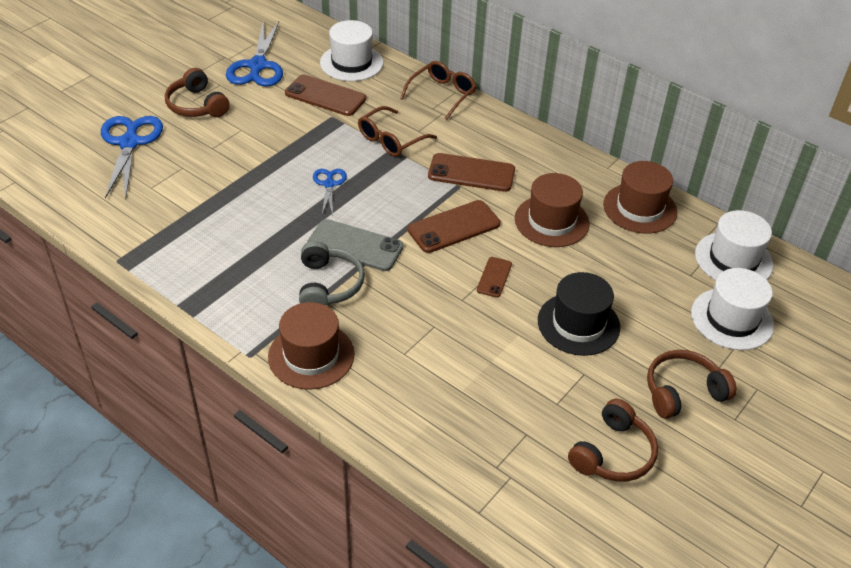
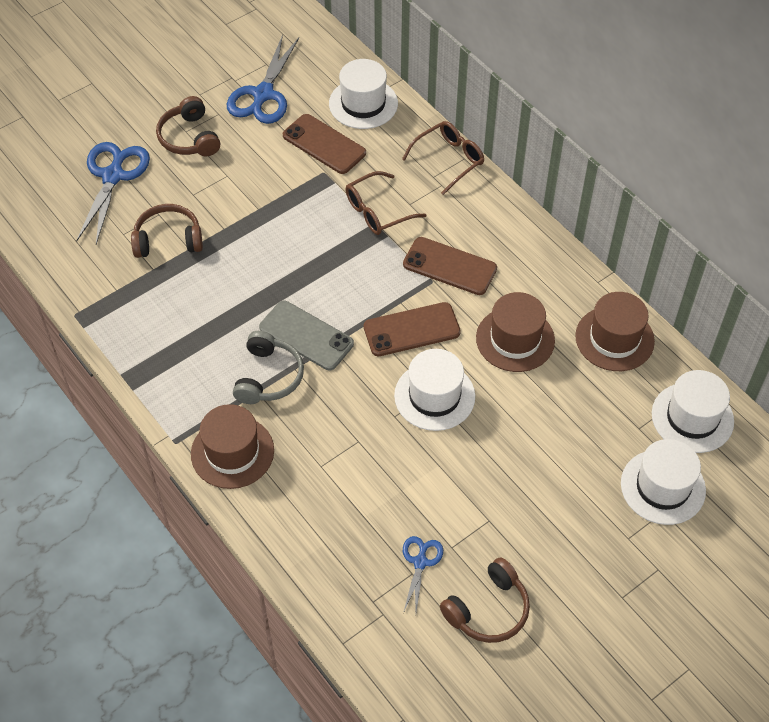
camera: 15 degrees right, 10 degrees up
(329, 184) = (299, 257): blue scissors -> blue scissors (420, 562)
(494, 277) = (434, 396): brown phone -> white hat
(578, 324) = (502, 464): black hat -> none
(683, 391) = (581, 558): brown headphones -> brown headphones (168, 239)

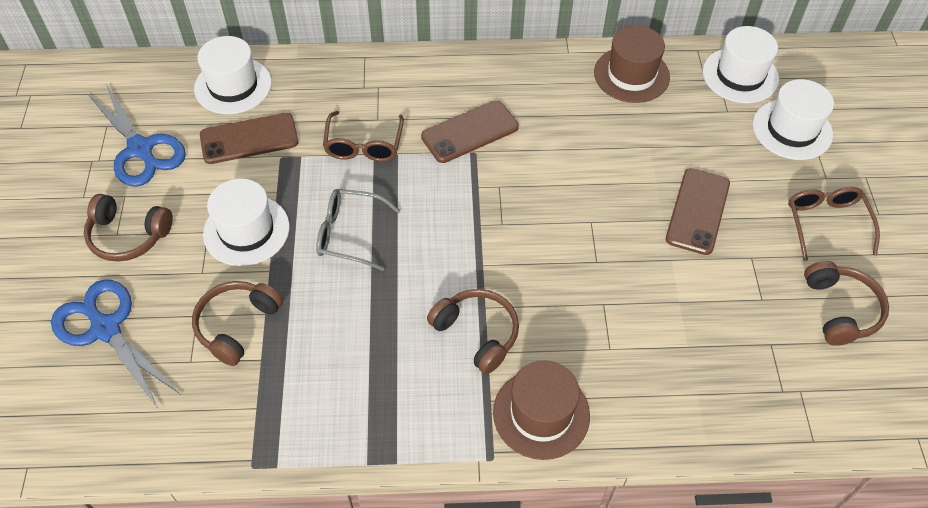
camera: 55 degrees left, 0 degrees up
(269, 377) = (477, 333): grey headphones -> brown headphones
(291, 252) = (349, 234): none -> grey glasses
(306, 336) = (455, 277): grey phone -> none
(411, 330) = (514, 196): brown phone -> brown phone (697, 211)
(420, 562) = (763, 331): blue scissors -> none
(434, 396) = (597, 221): white hat -> white hat (246, 230)
(449, 160) = (356, 67): brown glasses -> brown glasses (826, 223)
(515, 339) = (582, 134): brown hat -> none

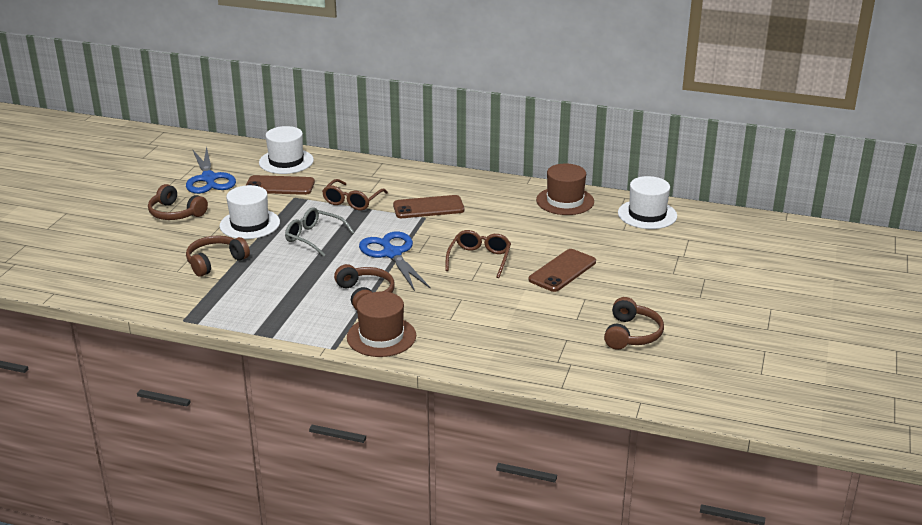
camera: 20 degrees right, 25 degrees down
(106, 329) = (136, 248): blue scissors -> blue scissors (392, 254)
(792, 129) = (666, 246): white hat -> none
(826, 223) = (655, 293): brown glasses -> brown glasses (479, 259)

